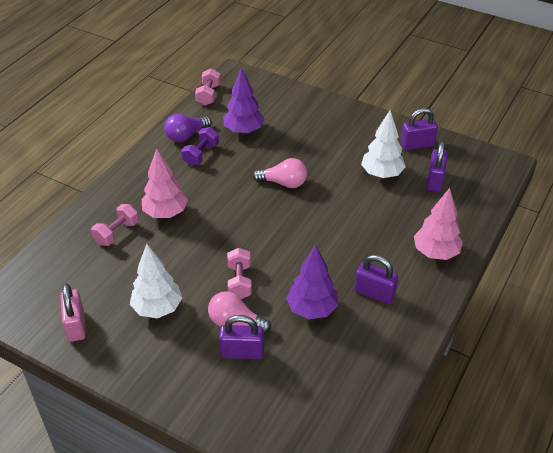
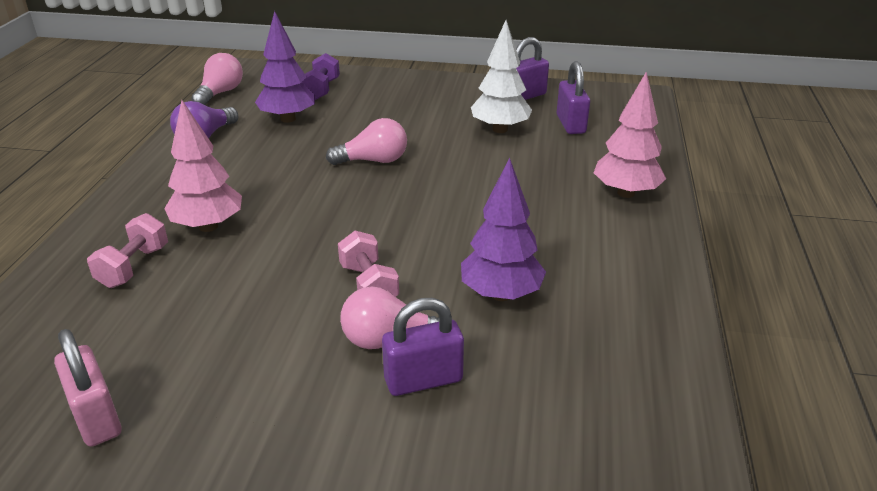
camera: 20 degrees left, 10 degrees down
(157, 308) = (245, 353): white tree -> none
(201, 154) = (236, 152): purple dumbbell -> purple dumbbell (321, 89)
(208, 95) = (220, 93): pink dumbbell -> pink light bulb
(374, 293) = (578, 254): purple padlock -> none

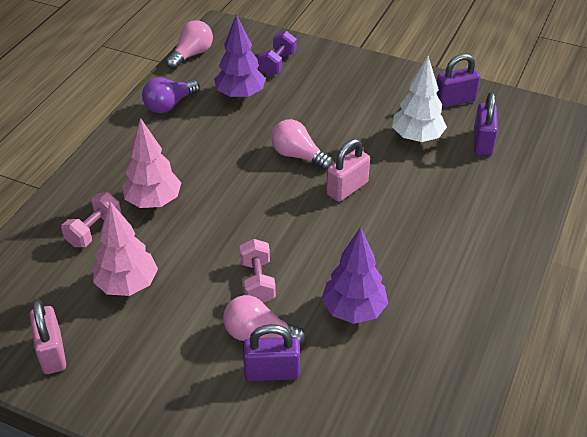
camera: 15 degrees right, 10 degrees up
(373, 161) = (298, 156): pink light bulb -> pink light bulb turned 150 degrees counterclockwise
(442, 181) = (347, 188): none -> pink padlock
(626, 193) = (497, 230): pink tree -> pink tree (128, 285)

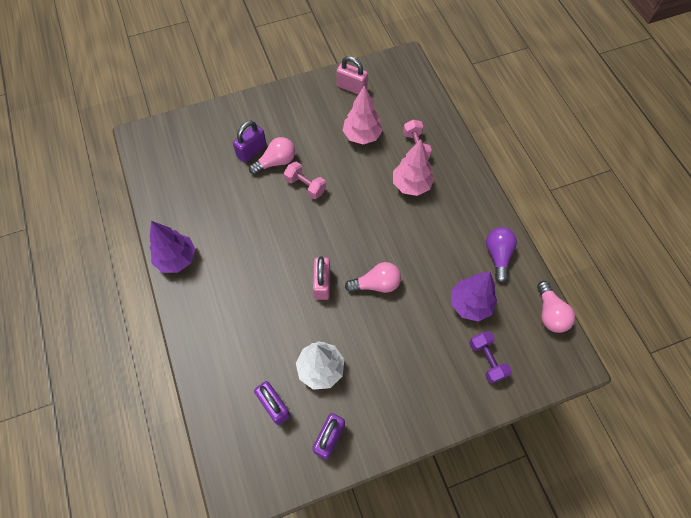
camera: 135 degrees right, 20 degrees up
(354, 310) = (243, 209): purple tree -> purple tree (176, 259)

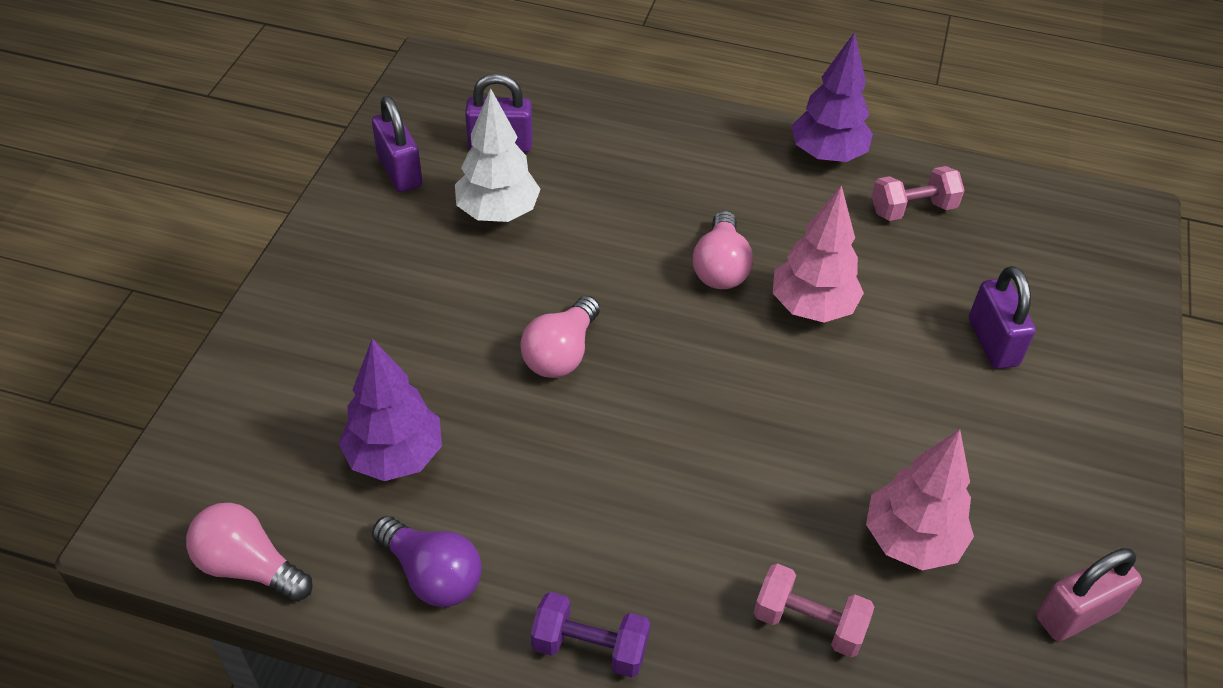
camera: 125 degrees right, 15 degrees down
(276, 162) = (939, 363): pink light bulb -> pink light bulb (720, 267)
(305, 186) = (848, 375): pink dumbbell -> pink dumbbell (912, 209)
(322, 284) = (629, 288): pink padlock -> none
(411, 185) = (715, 543): pink tree -> pink tree (812, 307)
(487, 360) = (289, 409): purple dumbbell -> purple dumbbell (590, 647)

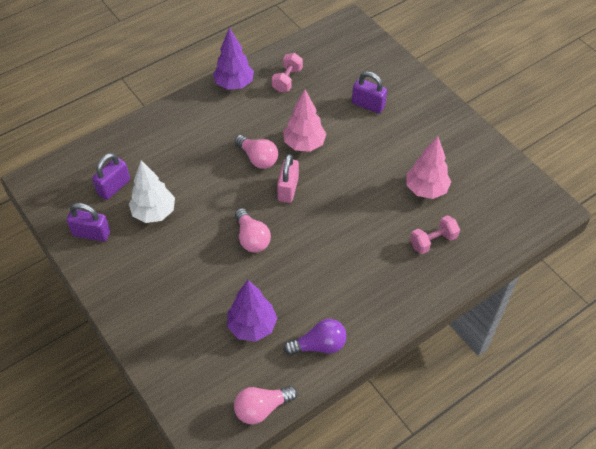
camera: 50 degrees left, 5 degrees up
(590, 647) = (391, 313): purple dumbbell -> none
(1076, 614) = (487, 166): pink padlock -> pink padlock (288, 189)

